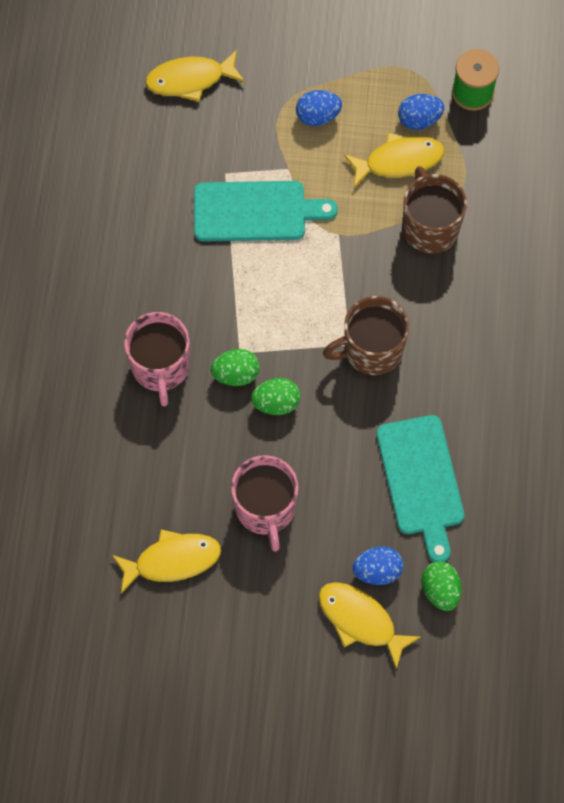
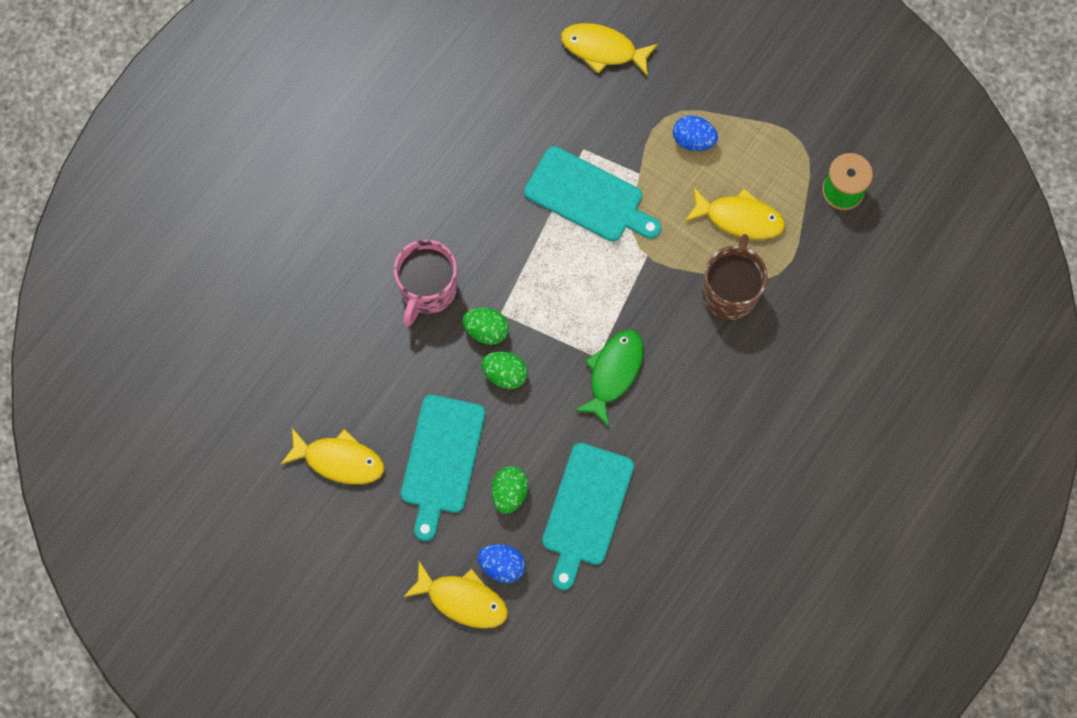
camera: 30 degrees right, 5 degrees up
(265, 508) = (441, 459): pink mug -> turquoise cutting board
(360, 620) = (462, 599): yellow fish -> yellow fish turned 135 degrees clockwise
(371, 350) = (613, 372): brown mug -> green fish
(419, 120) = (780, 190): blue egg -> none
(440, 590) = (544, 612): green egg -> green egg (509, 493)

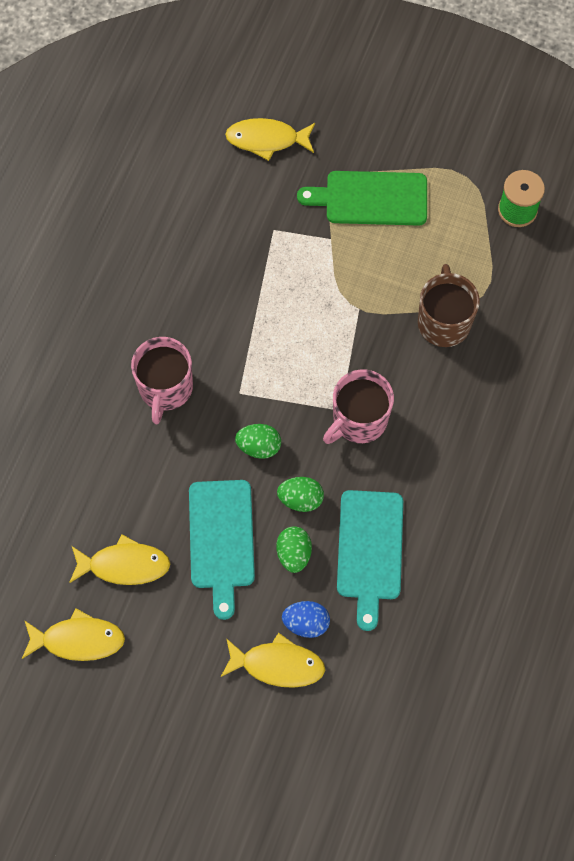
camera: 15 degrees left, 5 degrees down
(486, 330) = (230, 412): green egg -> green egg (300, 499)
(588, 197) = (290, 270): turquoise cutting board -> none
(613, 372) = (359, 420): green fish -> pink mug
(693, 140) = (371, 198): blue egg -> green cutting board
(739, 218) = (432, 256): yellow fish -> yellow fish (78, 640)

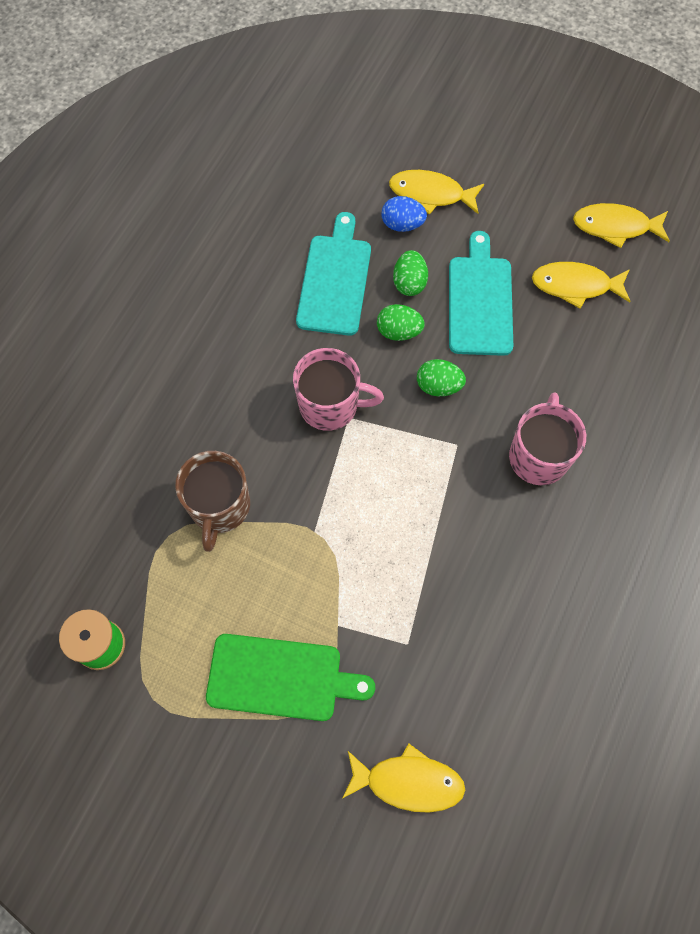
camera: 175 degrees left, 0 degrees up
(359, 420) = (330, 405): pink mug -> pink mug turned 45 degrees clockwise

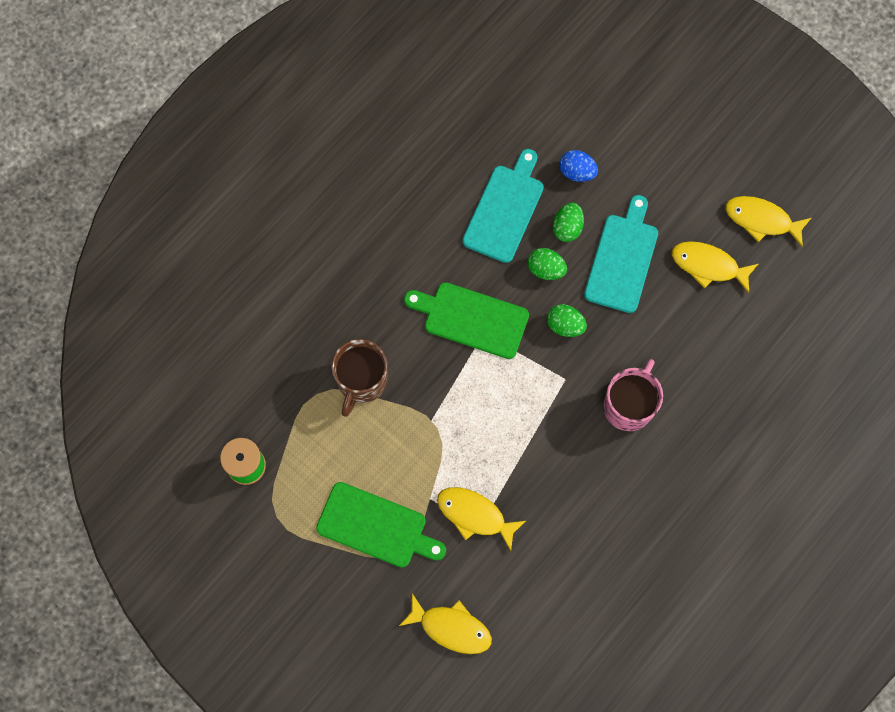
camera: 15 degrees right, 5 degrees up
(330, 405) = (471, 319): pink mug -> green cutting board
(431, 194) = (610, 149): yellow fish -> yellow fish (475, 515)

